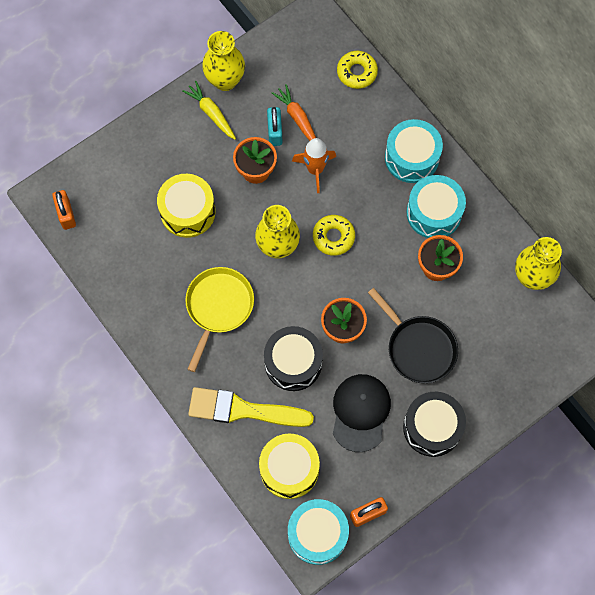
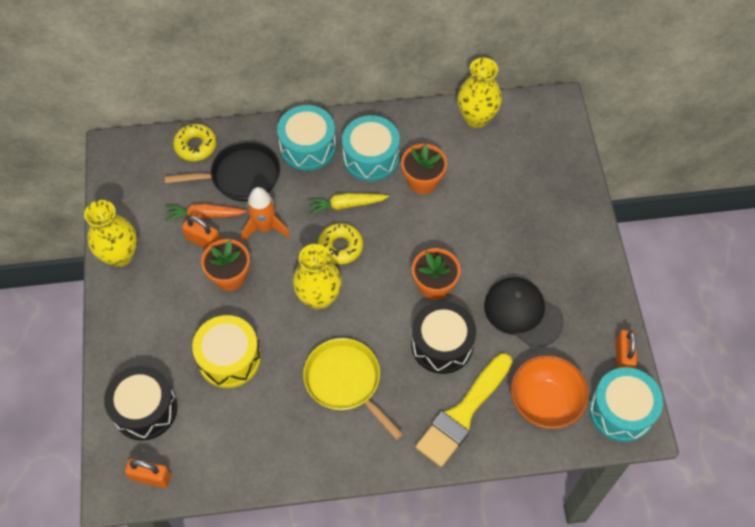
camera: 60 degrees left, 10 degrees down
(211, 113) = (144, 285): yellow carrot -> yellow carrot (346, 205)
(275, 132) = (203, 241): turquoise padlock -> orange padlock
(289, 469) = (544, 402): yellow drum -> orange bowl
(418, 348) = (489, 234): black pan -> black pan (241, 176)
(432, 427) = (569, 262): black drum -> black drum (145, 409)

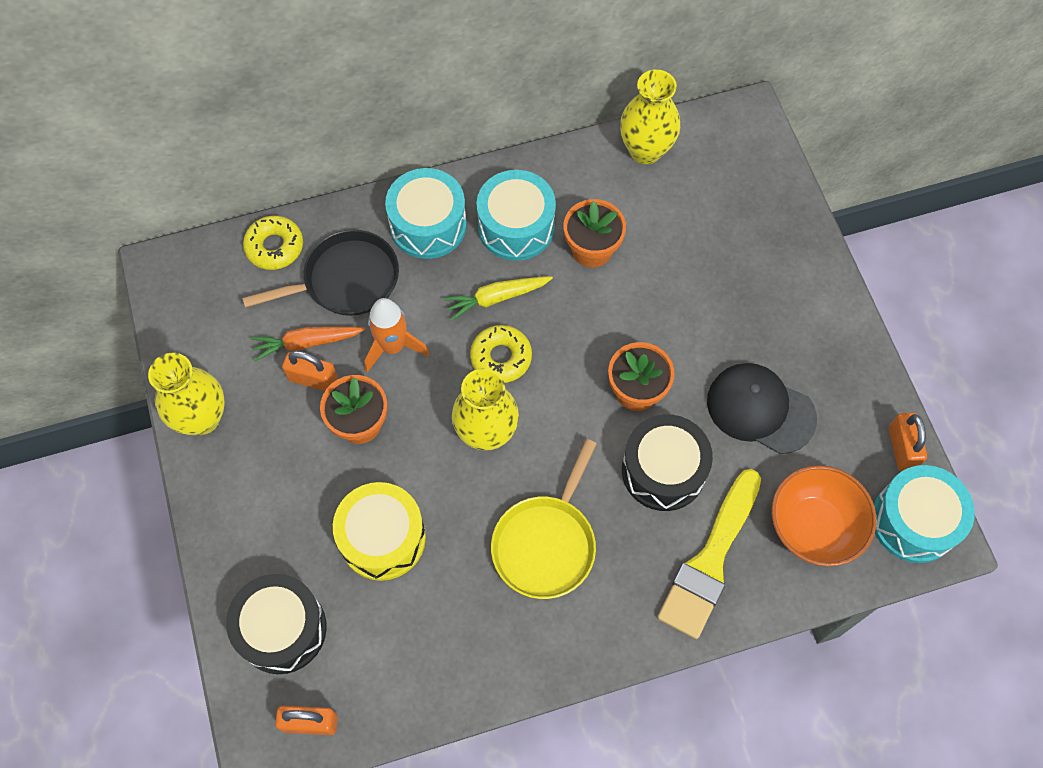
camera: 10 degrees left, 5 degrees up
(345, 381) = (546, 543): yellow pan -> yellow pan turned 105 degrees counterclockwise

